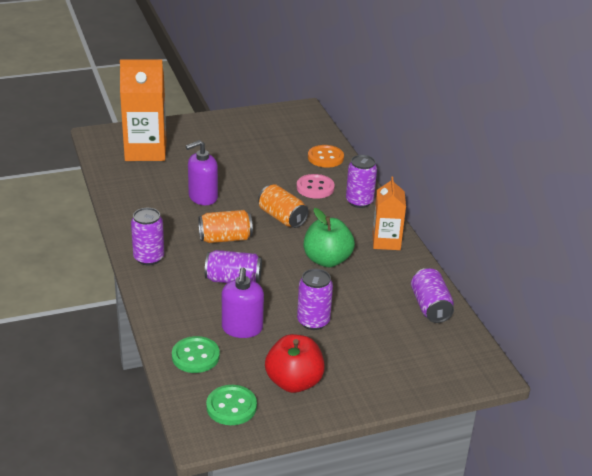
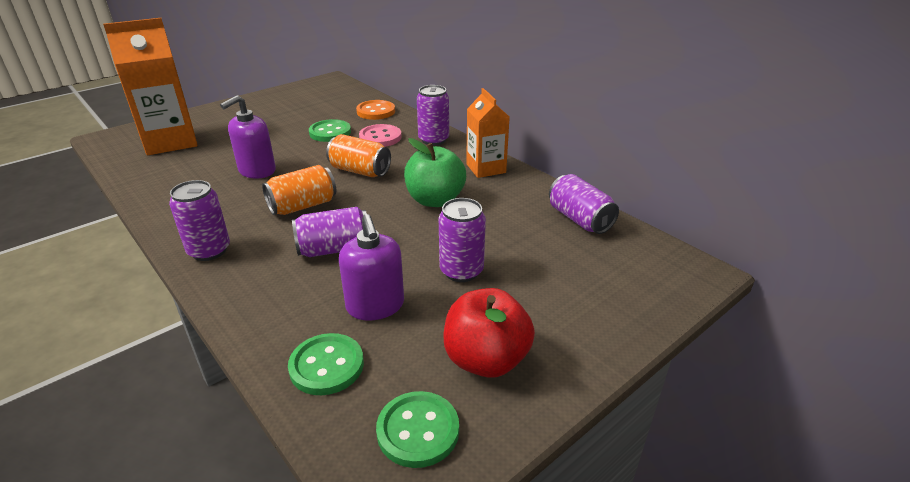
camera: 20 degrees left, 0 degrees up
(275, 172) = (330, 132): none -> green button

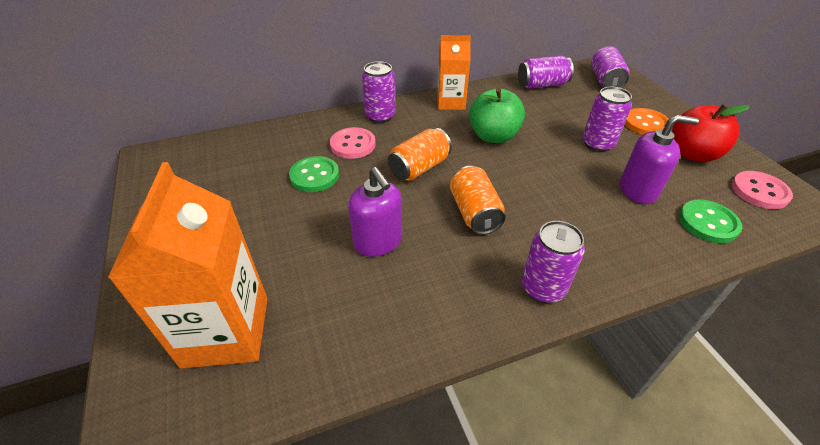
camera: 70 degrees left, 10 degrees up
(334, 249) = (556, 201): purple can -> purple can (605, 81)
(376, 111) = (285, 138): orange button -> orange button (645, 124)
(418, 430) = (759, 191): green button -> pink button

